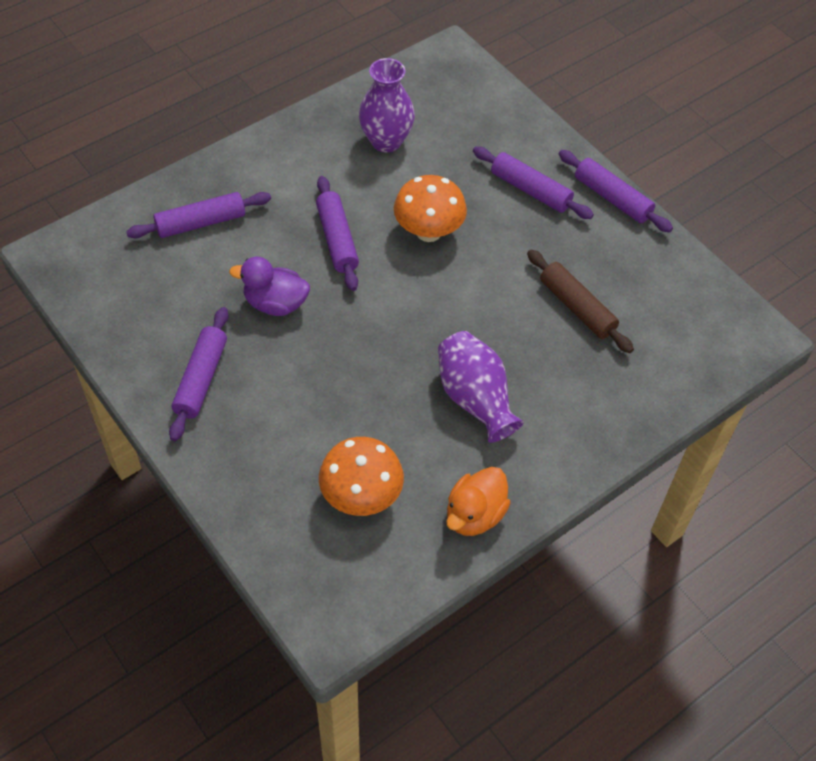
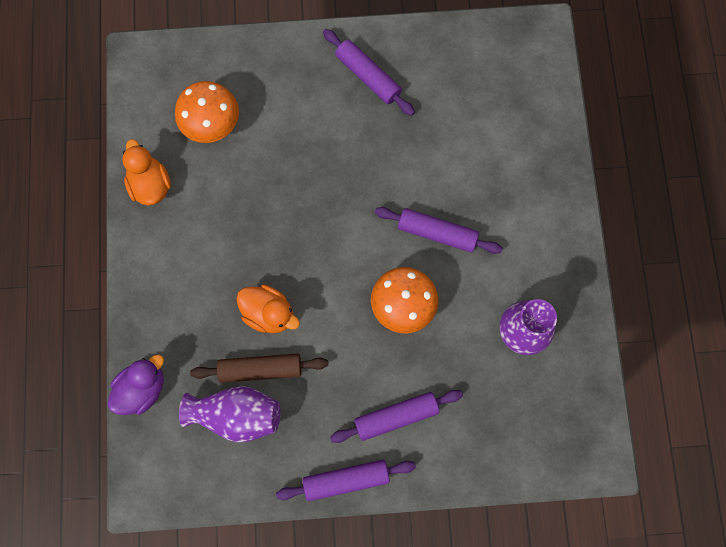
camera: 125 degrees right, 20 degrees up
(201, 223) = (513, 145): purple rolling pin -> none
(275, 304) = (402, 156): purple duck -> purple duck (142, 389)
(475, 399) = (234, 242): purple vase -> purple vase (237, 415)
(521, 329) = (269, 313): none -> orange duck

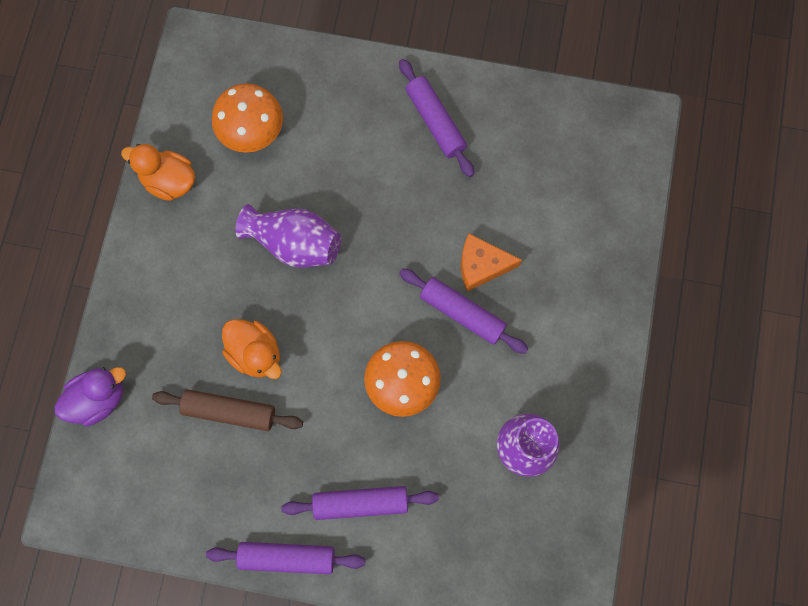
camera: 15 degrees right, 0 degrees up
(150, 185) = (169, 181): orange duck -> orange duck turned 60 degrees counterclockwise
(237, 415) = (190, 454): purple vase -> purple vase (294, 243)
(442, 188) = (481, 265): none -> orange cheese

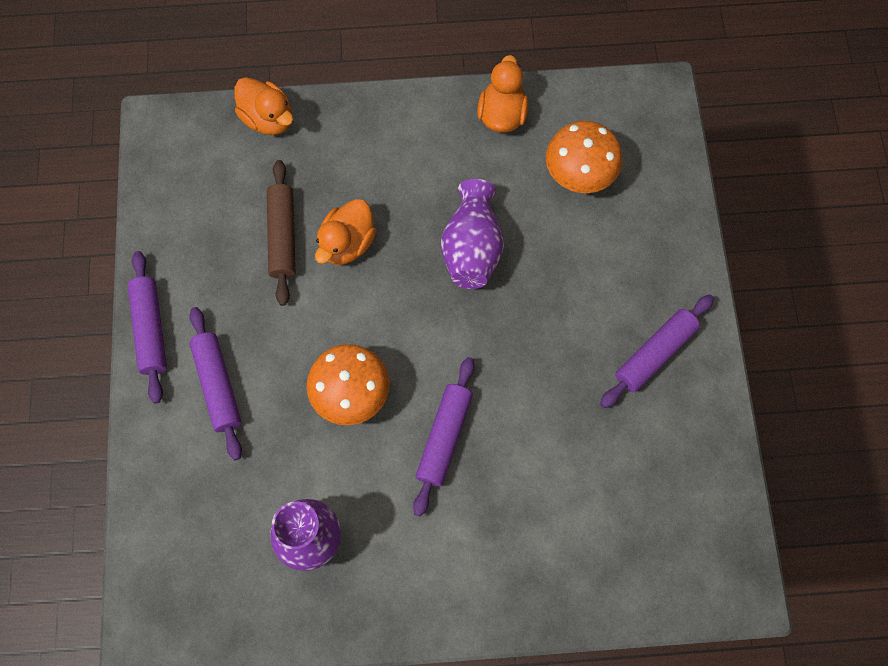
camera: 75 degrees right, 5 degrees down
(99, 399) = (268, 119): purple duck -> orange duck
(481, 265) = (504, 445): orange cheese -> none

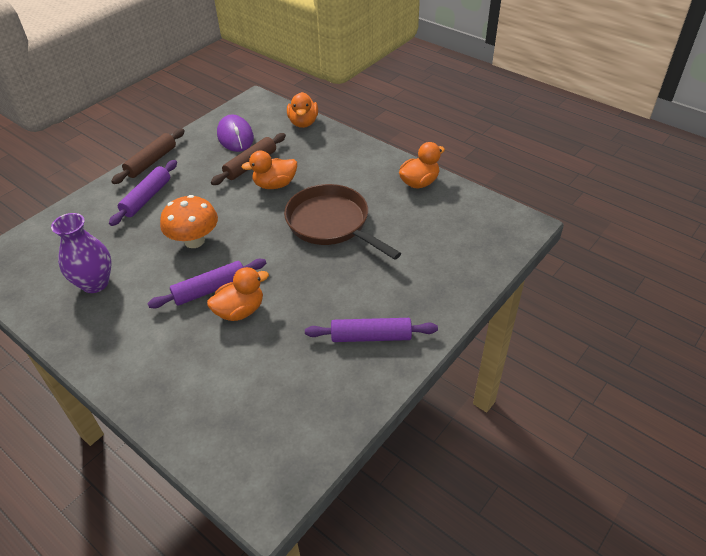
camera: 45 degrees right, 25 degrees down
(150, 329) = (151, 162): purple rolling pin -> brown rolling pin
(208, 206) = (235, 136): none -> purple mouse
(472, 248) = (331, 224): purple vase -> brown pan
(504, 434) = (240, 311): none -> orange duck
(579, 175) = (430, 230): orange mushroom -> none

